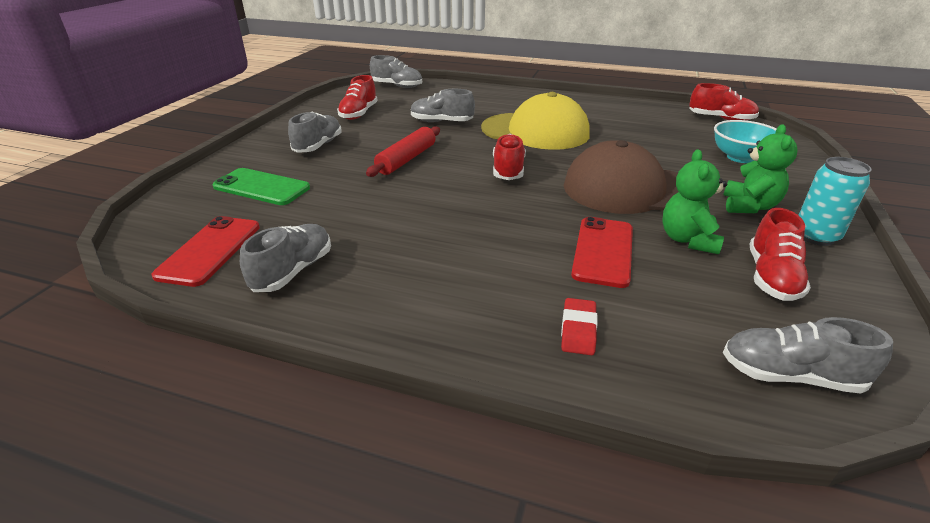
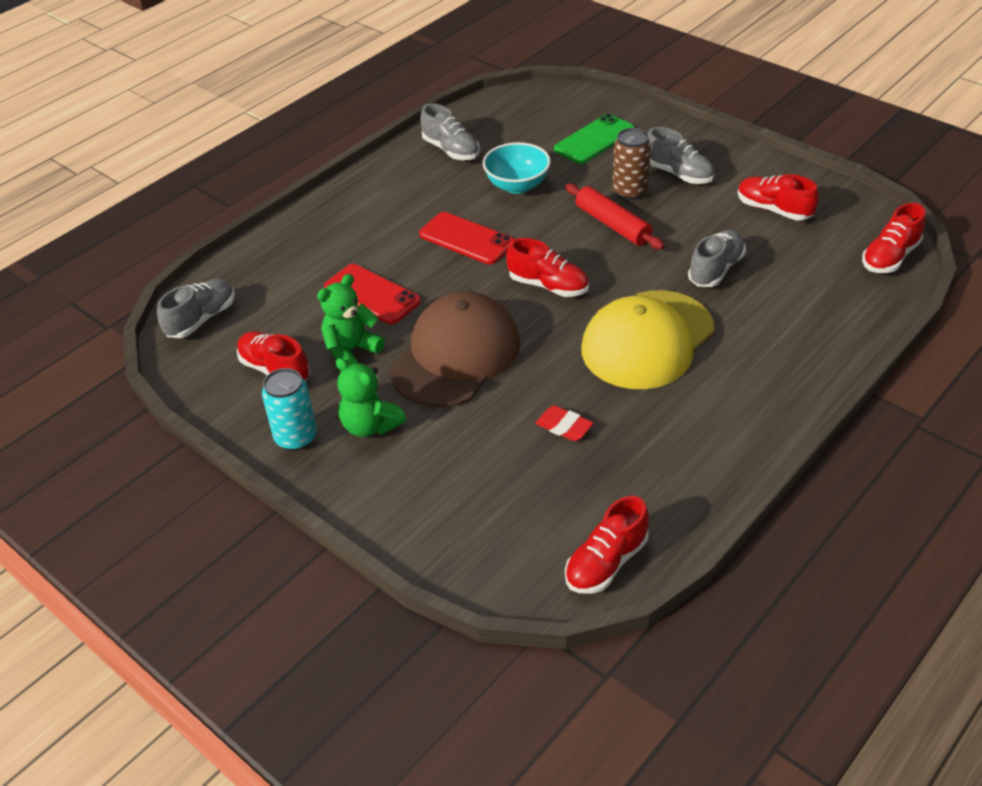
camera: 115 degrees right, 10 degrees up
(210, 250) = (501, 118): red phone -> red phone (466, 239)
(353, 160) = (630, 192): none -> brown can
(397, 86) = (890, 257): grey shoe -> red shoe
(578, 330) = (303, 251): red eraser -> red eraser (564, 427)
(688, 240) = (351, 350): green teddy bear -> green teddy bear turned 75 degrees counterclockwise
(740, 157) = (472, 494): turquoise bowl -> turquoise bowl (517, 185)

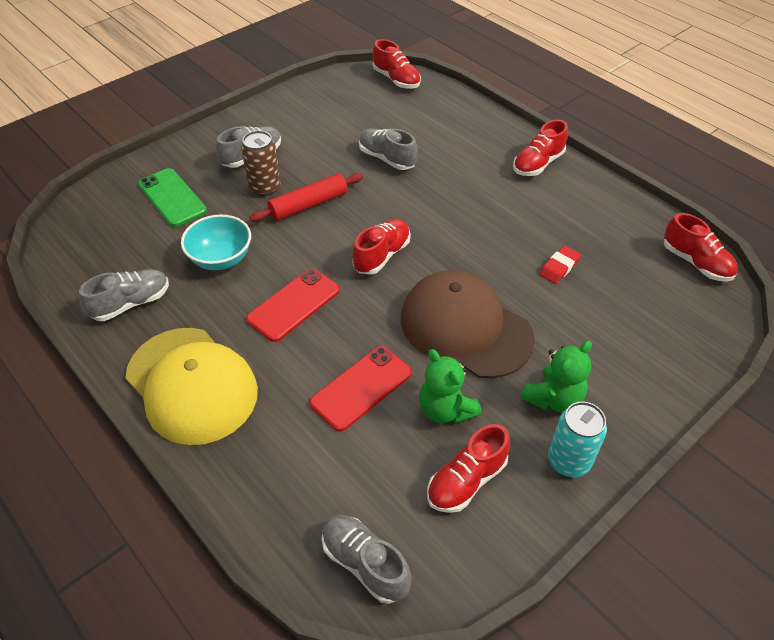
camera: 85 degrees left, 5 degrees up
(647, 340) = (463, 207): yellow cap -> yellow cap (192, 385)
(774, 210) = (322, 117): red shoe -> red shoe (538, 164)

